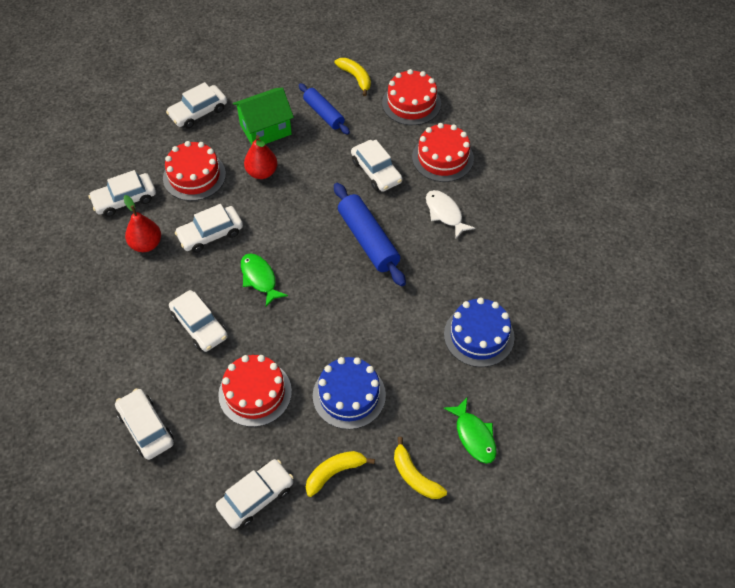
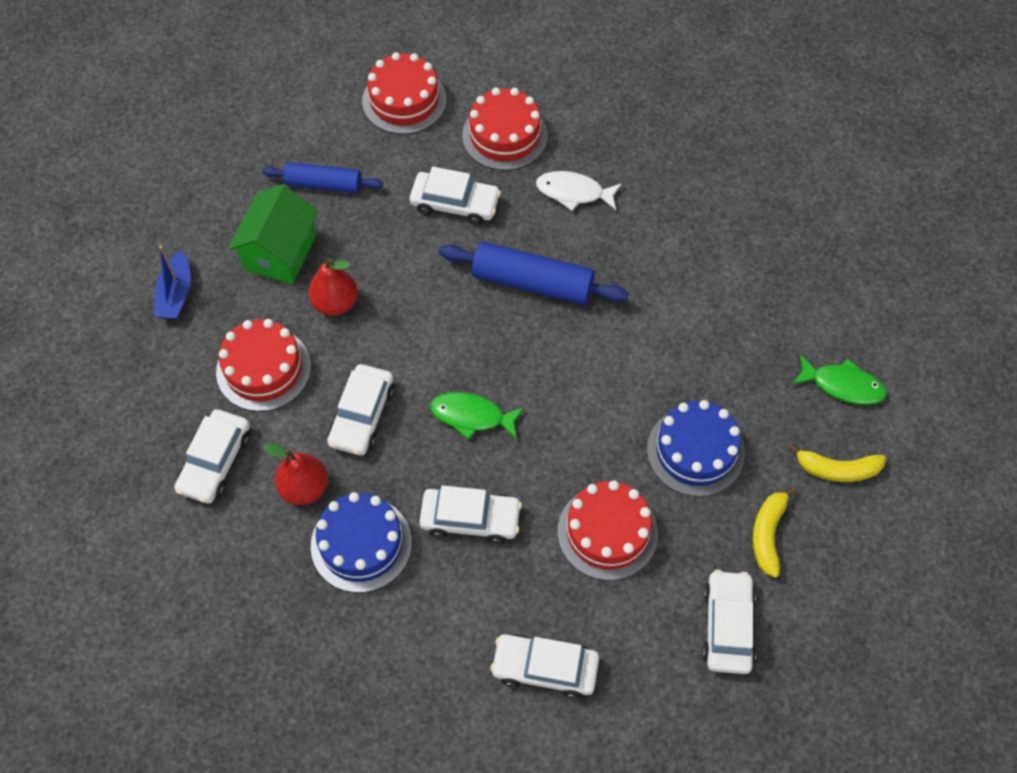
camera: 45 degrees left, 5 degrees up
(198, 112) = (176, 294): white car -> blue boat
(356, 78) = (310, 117): yellow banana -> none
(479, 336) = (742, 288): blue cake -> blue cake (361, 544)

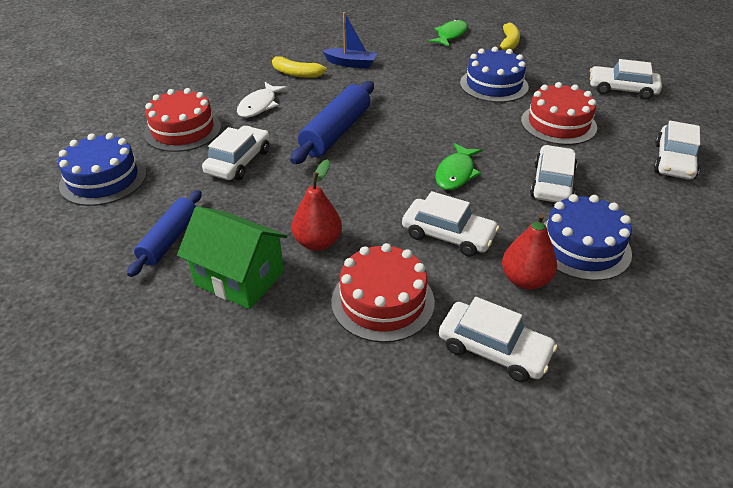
camera: 80 degrees left, 20 degrees down
(176, 294) = (258, 375): blue boat -> blue boat (351, 64)
(404, 100) = (103, 179): red cake -> blue cake
(768, 534) = (554, 69): yellow banana -> yellow banana (296, 73)

